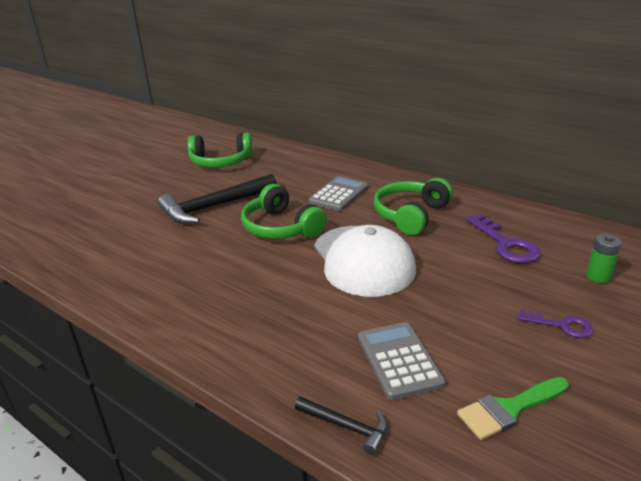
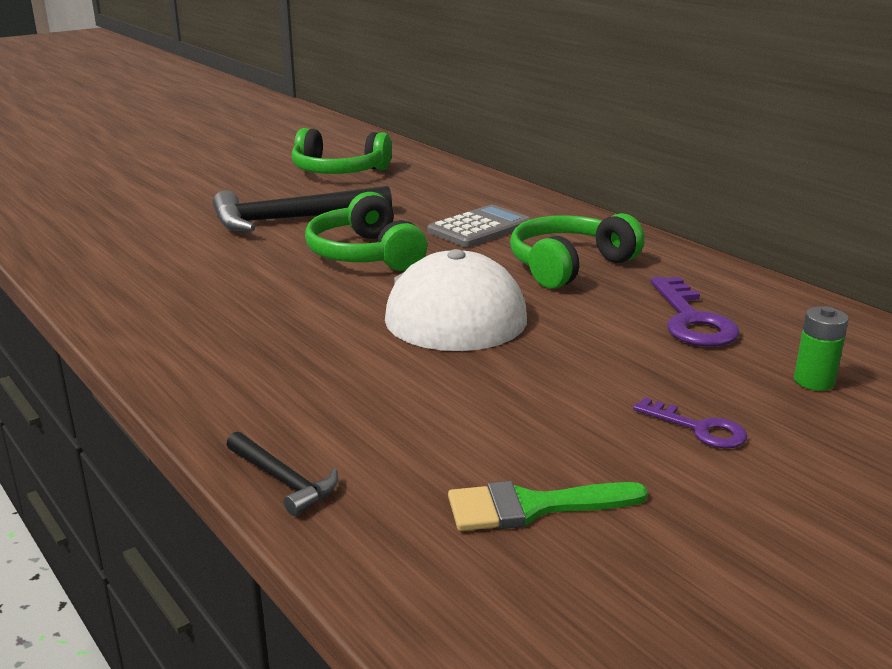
camera: 15 degrees right, 5 degrees down
(399, 360) = (414, 425): grey calculator -> none

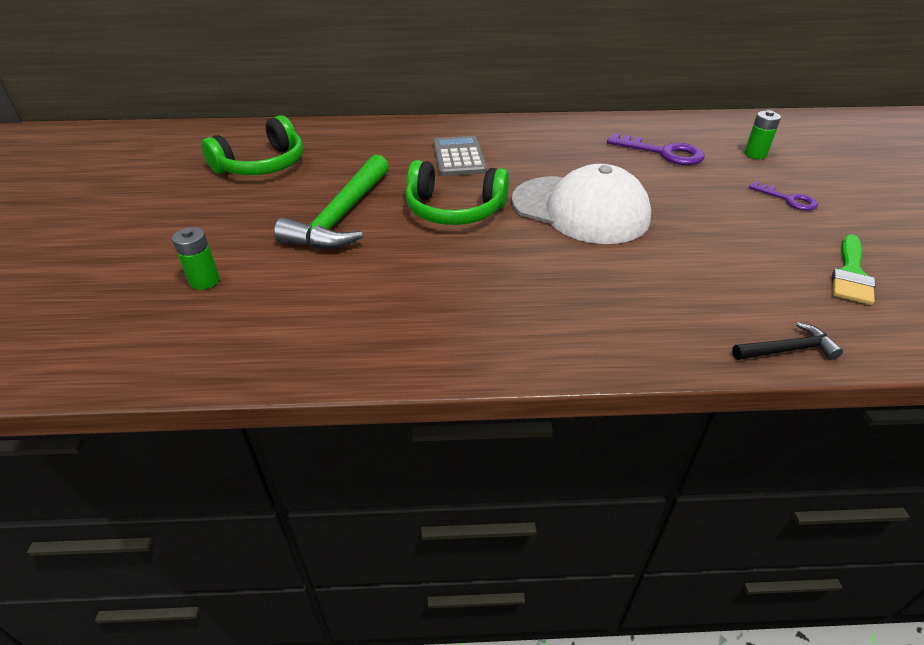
camera: 55 degrees left, 15 degrees up
(141, 211) = (204, 281): none -> green battery
(292, 220) = (342, 216): black hammer -> green hammer
(569, 266) = (555, 154): green headphones -> none
(699, 428) = (788, 199): purple key -> purple key turned 60 degrees clockwise

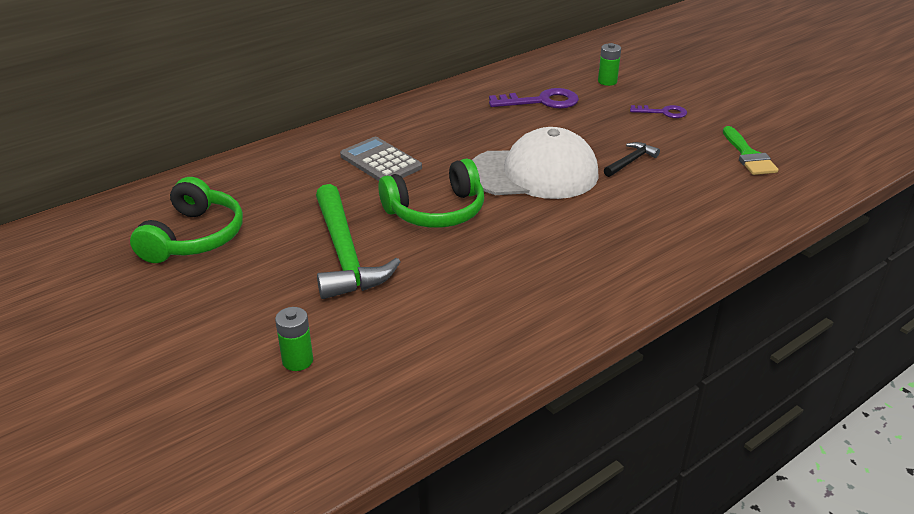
camera: 35 degrees left, 5 degrees down
(787, 349) = (760, 222): black hammer -> black hammer (630, 161)

